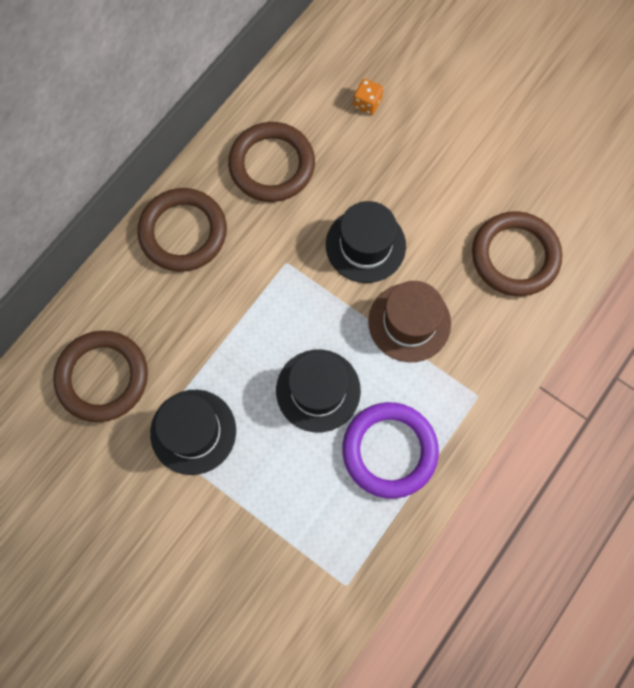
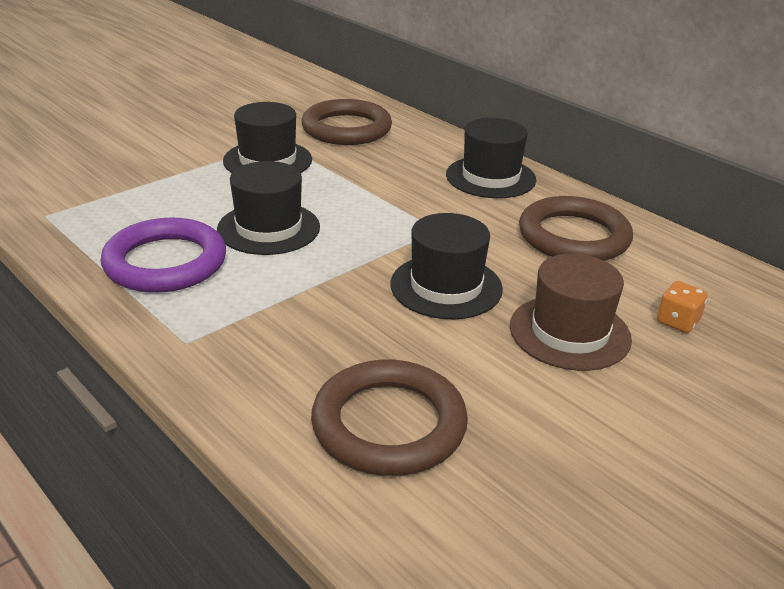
camera: 100 degrees right, 40 degrees down
(183, 232) = (490, 177): brown ring -> black hat
(409, 322) = (322, 303): brown hat -> brown hat (569, 332)

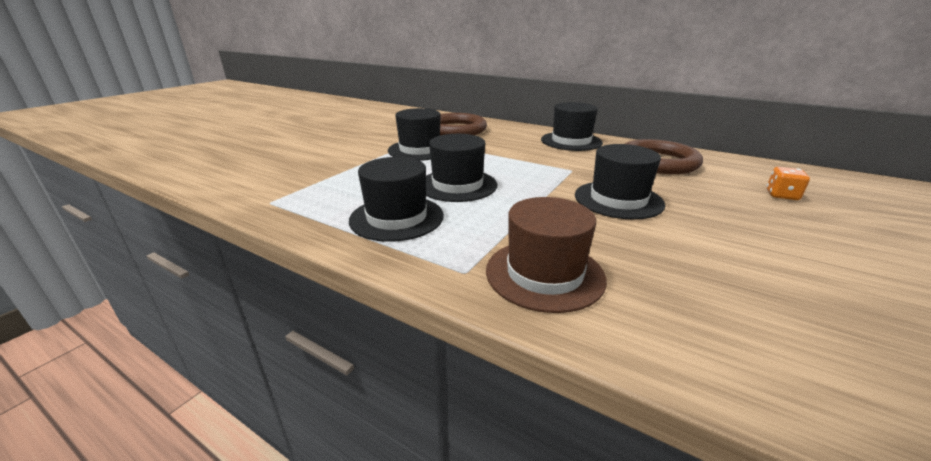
camera: 15 degrees left, 5 degrees down
(165, 262) = (397, 218): purple ring -> black hat
(389, 424) = (700, 302): brown ring -> none
(569, 332) = (731, 212): brown hat -> brown hat (544, 274)

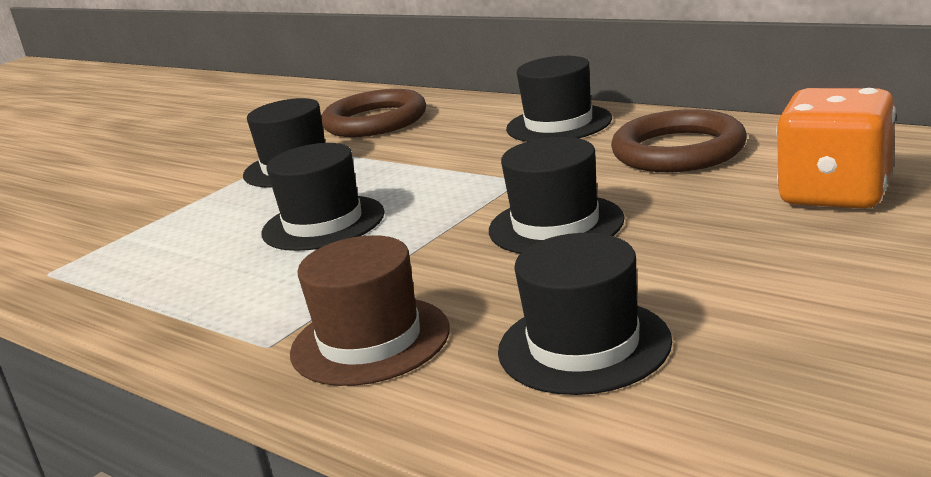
camera: 10 degrees right, 5 degrees down
(397, 218) = (212, 281): black hat -> black hat (584, 345)
(781, 195) = (834, 193): orange dice -> orange dice, size x2.25

